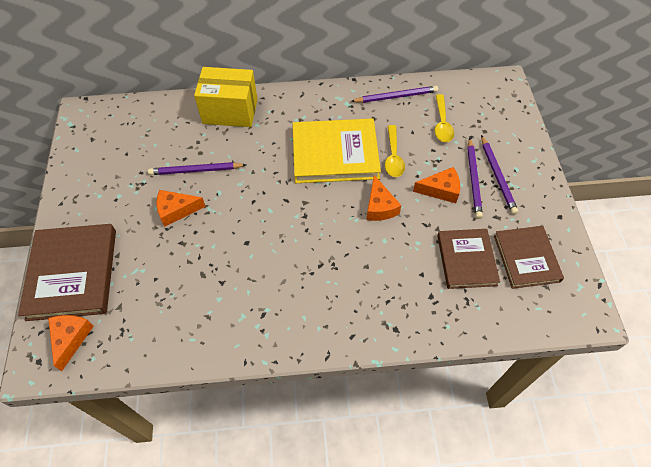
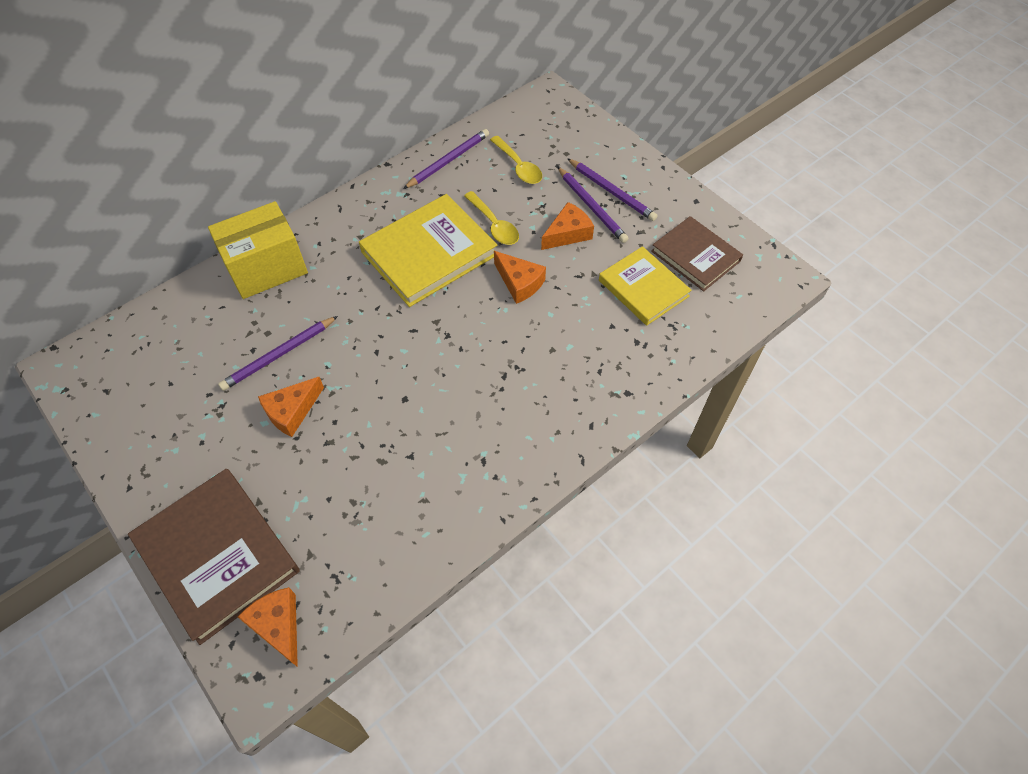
camera: 35 degrees left, 0 degrees up
(466, 260) = (643, 288): brown book -> yellow book

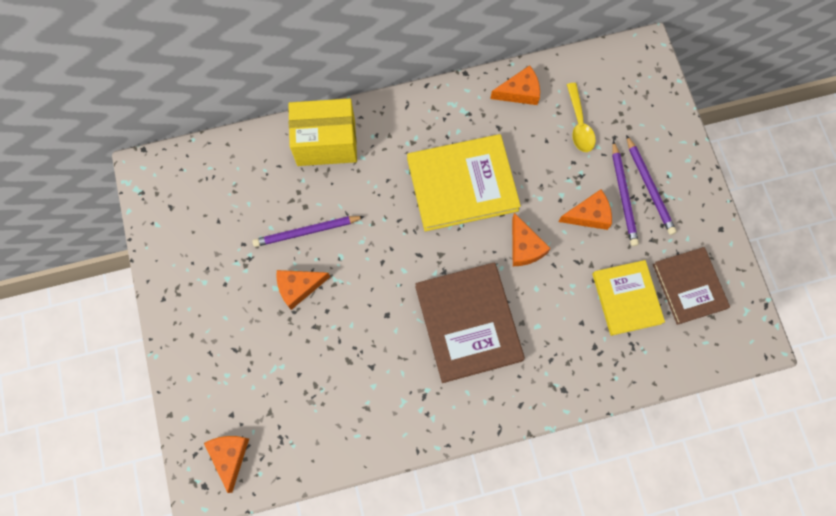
camera: 25 degrees right, 15 degrees up
(217, 555) = (207, 383): brown book -> brown book (468, 323)
(448, 161) = (519, 92): purple pencil -> orange cheese
(494, 225) = (529, 178): yellow spoon -> none

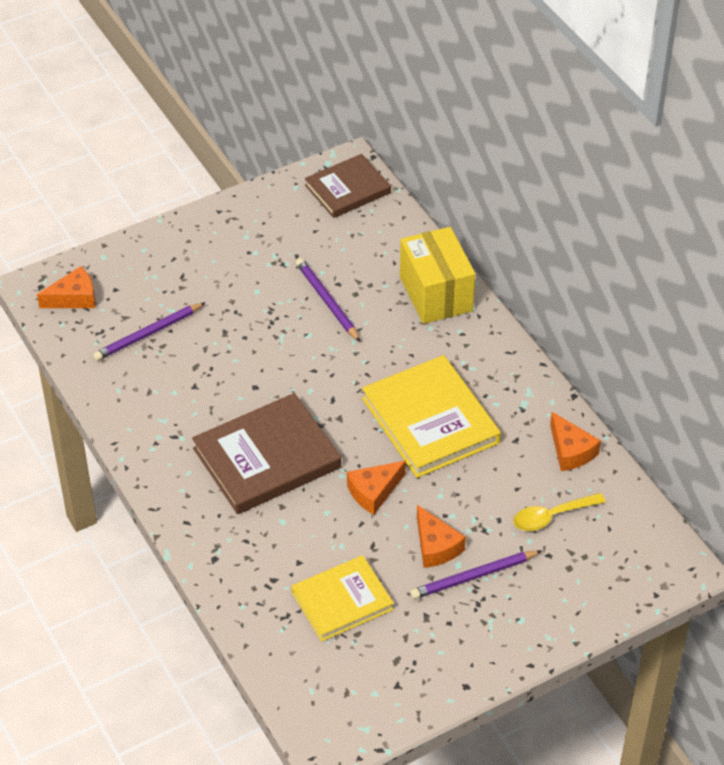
camera: 75 degrees right, 25 degrees down
(298, 287) = (263, 309): orange cheese -> none
(649, 187) = (495, 601): purple pencil -> purple pencil (148, 334)
(689, 286) = (378, 662): brown book -> brown book (348, 189)

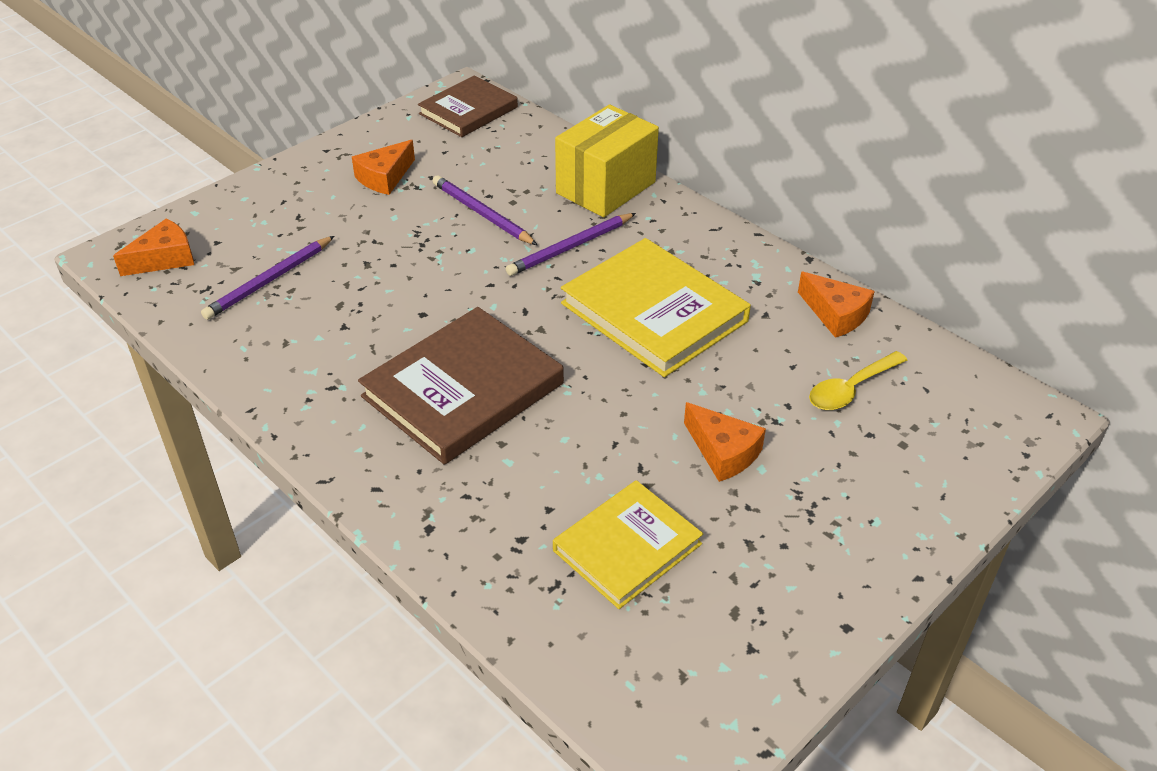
camera: 15 degrees left, 5 degrees down
(373, 492) = (616, 403): orange cheese -> orange cheese (384, 177)
(436, 294) = (606, 187): yellow box -> yellow box turned 75 degrees clockwise
(474, 577) = (789, 479): purple pencil -> purple pencil (571, 247)

